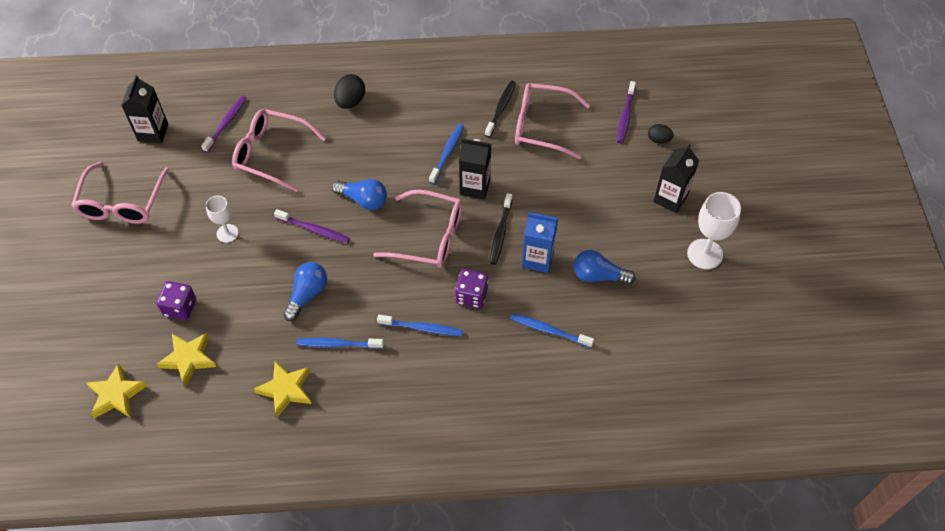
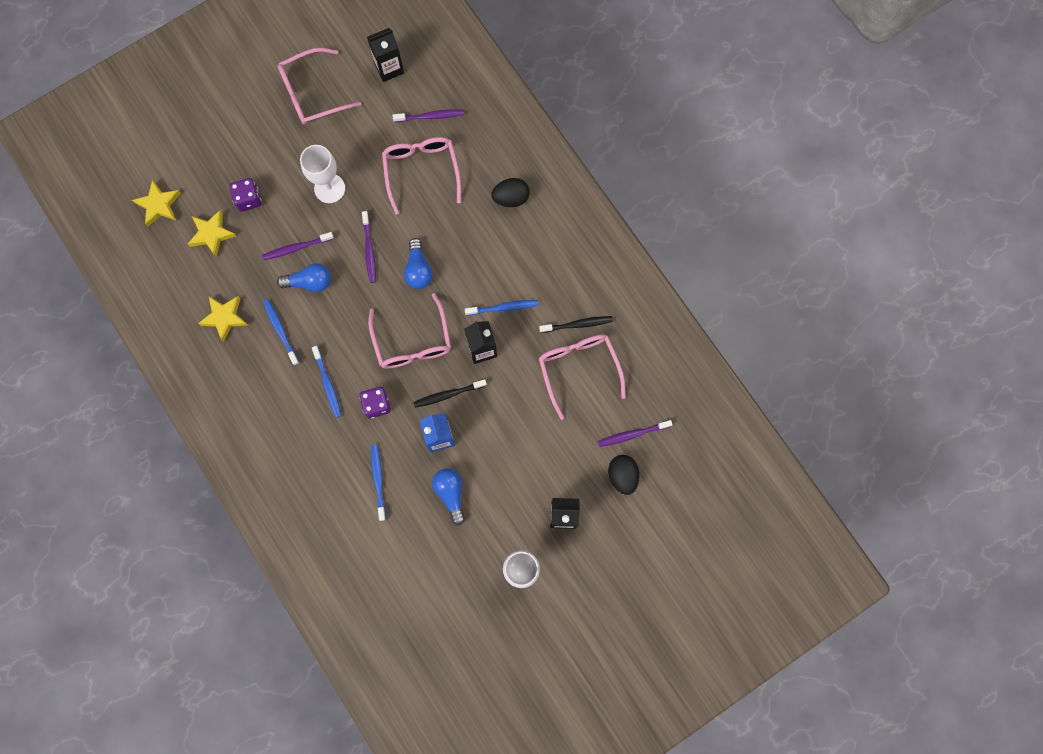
camera: 60 degrees right, 20 degrees up
(227, 233) = (329, 188): white goblet -> white goblet, size x1.61
(264, 289) = (297, 248): none -> purple toothbrush
(658, 140) = (622, 475): black egg -> black egg, size x1.59

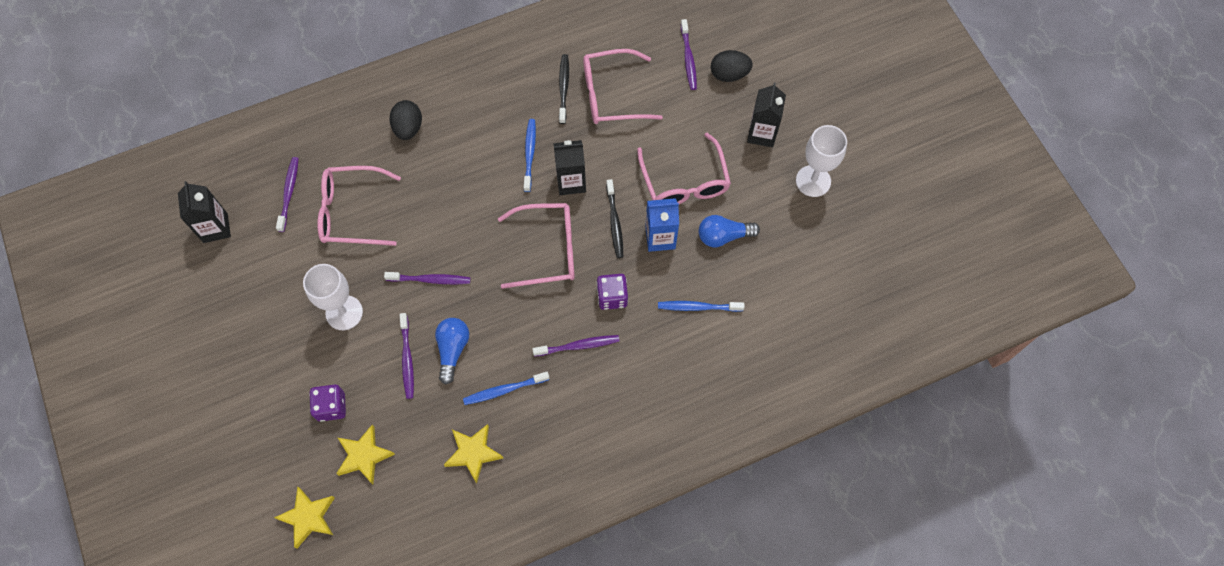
camera: 80 degrees left, 10 degrees down
(312, 93) = (219, 316): pink glasses -> pink glasses (684, 182)
(327, 384) = (578, 346): blue toothbrush -> purple toothbrush
(418, 270) = (466, 232): blue light bulb -> none

